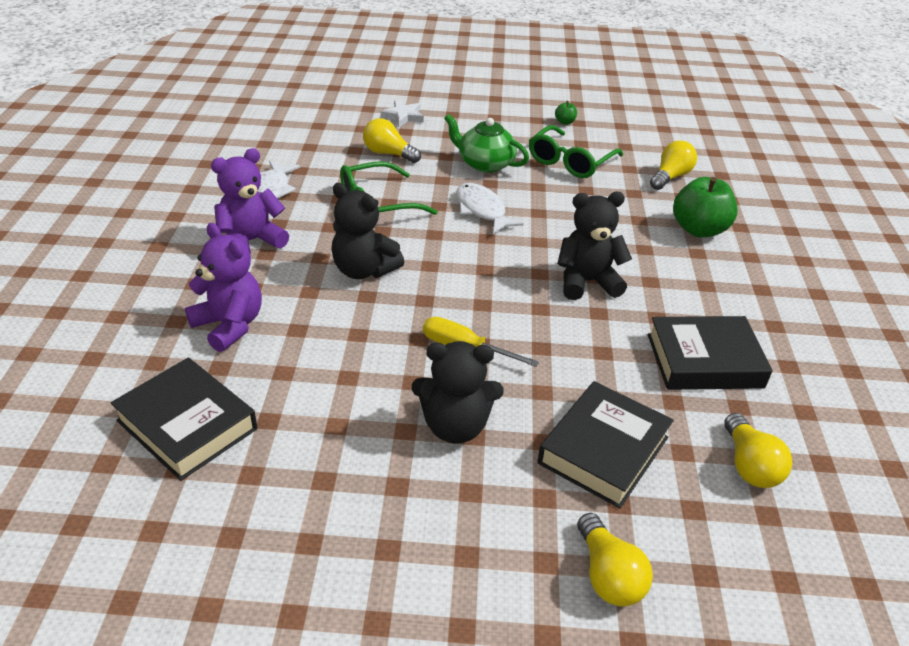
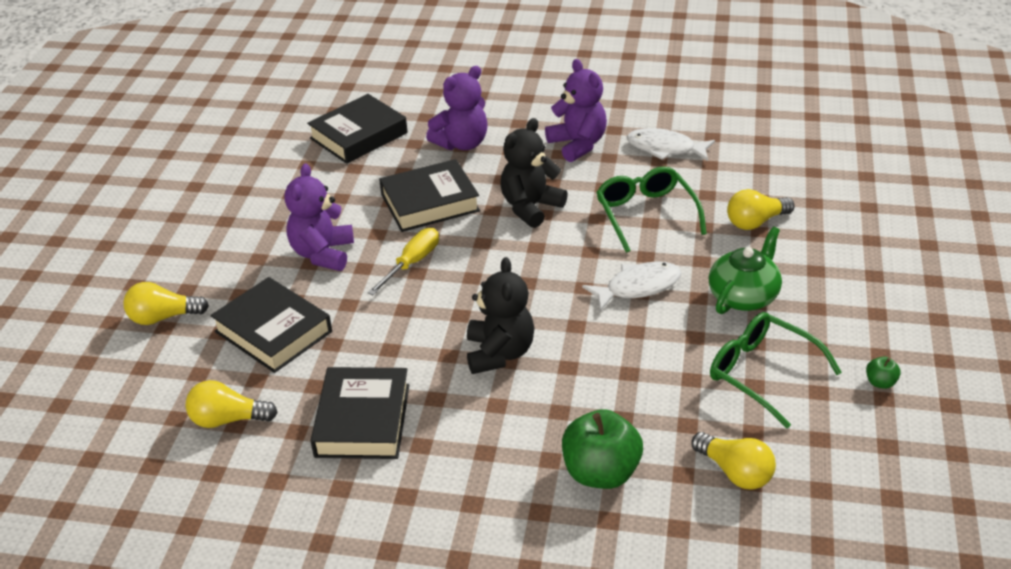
camera: 100 degrees right, 0 degrees up
(352, 343) = (430, 202): none -> black book
(388, 153) = (755, 222): yellow light bulb -> yellow light bulb turned 150 degrees counterclockwise
(403, 116) = (853, 234): white star -> none
(455, 426) = (323, 254): black teddy bear -> purple teddy bear

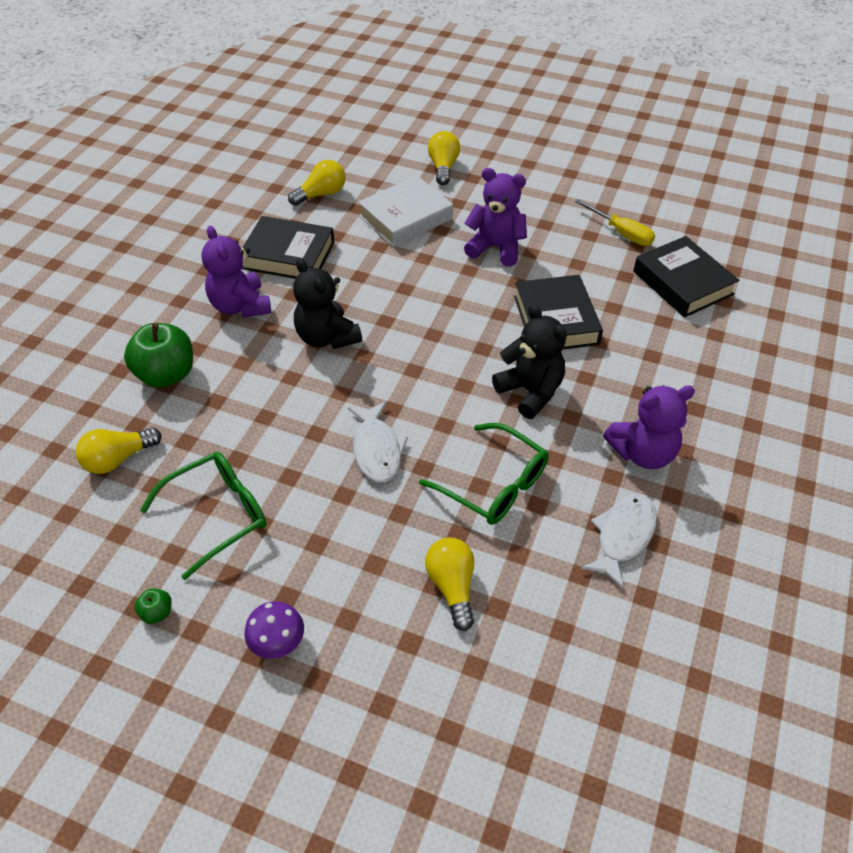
camera: 100 degrees right, 10 degrees up
(228, 419) = (321, 194): yellow light bulb -> yellow light bulb turned 45 degrees clockwise
(273, 331) = (406, 218): black book -> white book
(412, 263) = (466, 299): yellow screwdriver -> yellow screwdriver (621, 233)
(462, 143) = (658, 356): purple teddy bear -> purple teddy bear (240, 306)
(499, 353) = (327, 337): black teddy bear -> black teddy bear turned 45 degrees clockwise
(646, 214) = (494, 485): green glasses -> green glasses turned 45 degrees clockwise
(744, 296) = (331, 534): green teapot -> none
(859, 303) = (277, 642): none -> purple mushroom

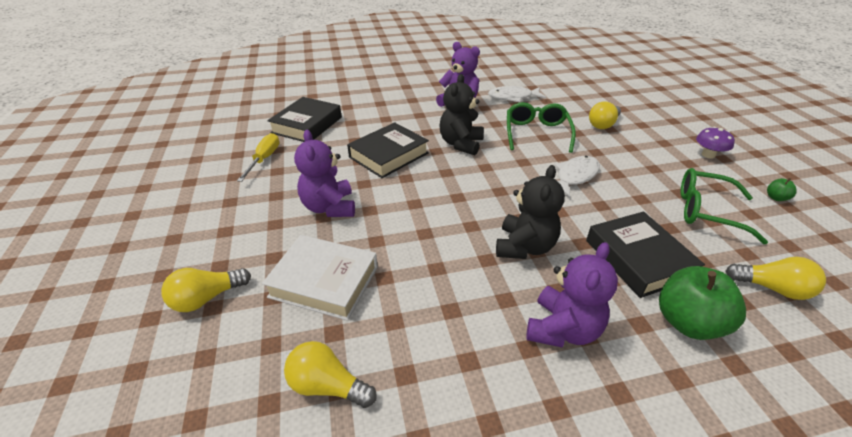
camera: 125 degrees left, 10 degrees down
(288, 255) = (460, 341): black book -> black book (638, 259)

